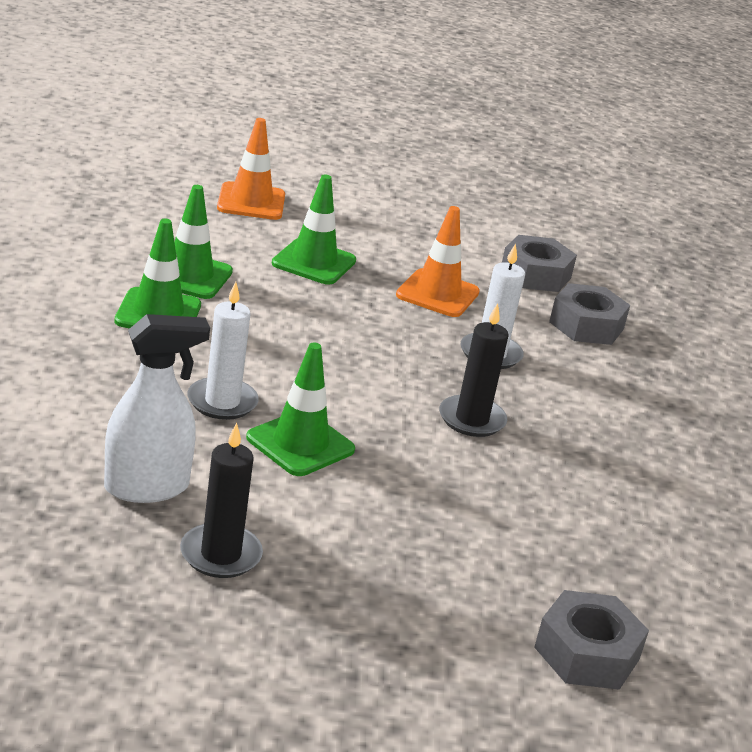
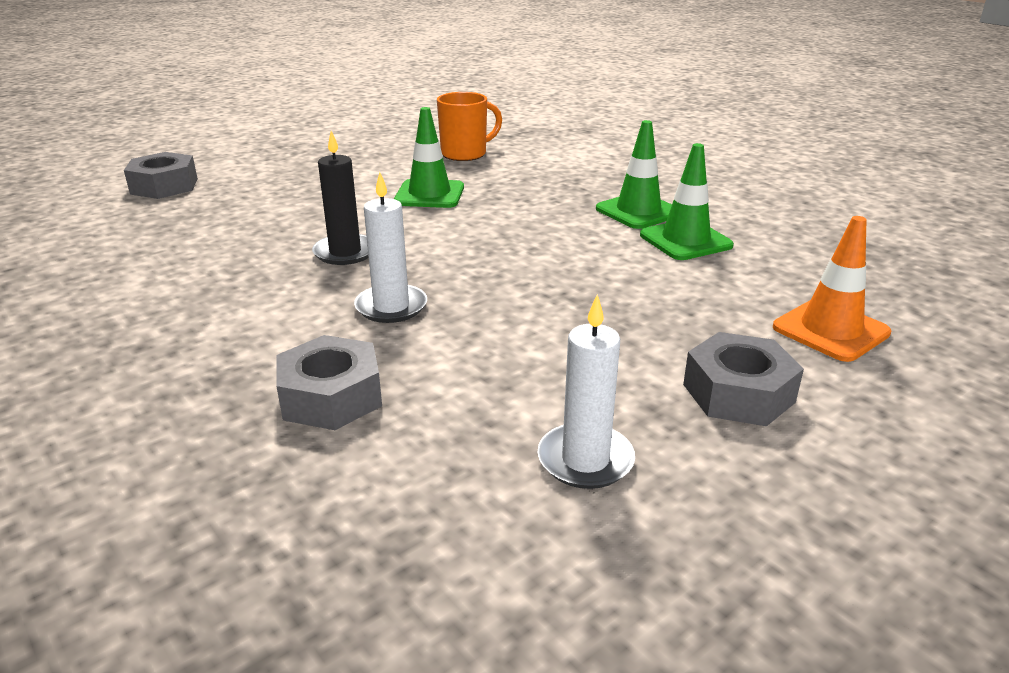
camera: 145 degrees right, 0 degrees up
(147, 487) = (465, 154): white spray bottle -> orange mug
(220, 554) = (392, 150): black candle -> none
(222, 402) = (505, 192): white candle -> white candle (585, 460)
(314, 262) = (654, 303): green traffic cone -> none
(437, 294) = (516, 338): orange traffic cone -> none
(535, 274) = (464, 438): grey nut -> grey nut (738, 393)

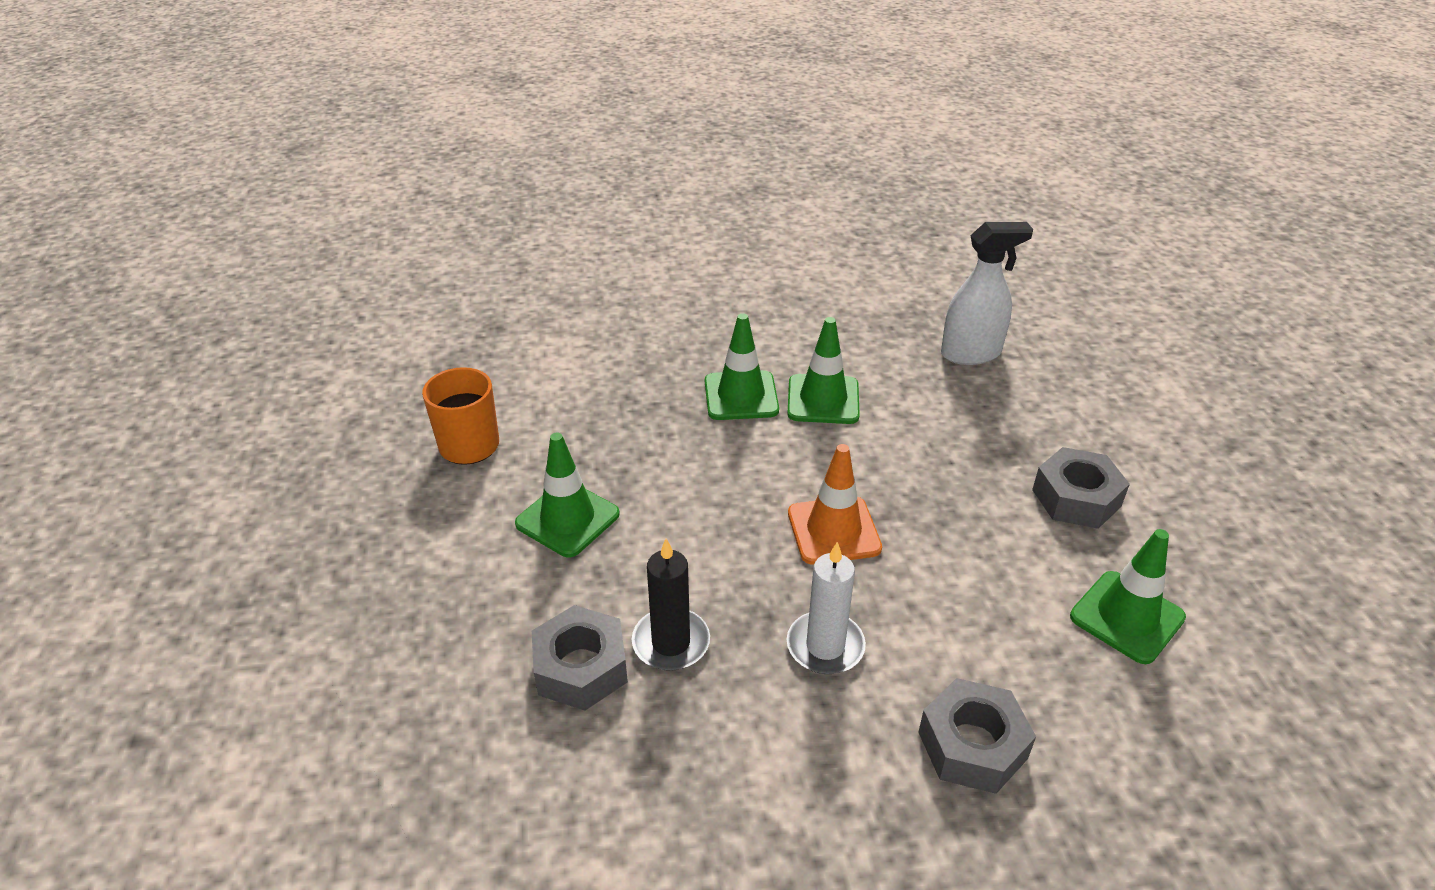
camera: 60 degrees left, 10 degrees up
(164, 186) = (274, 780): grey nut -> grey nut (581, 667)
(585, 460) = (1127, 617): white candle -> green traffic cone
(830, 330) = (1015, 408): orange traffic cone -> orange traffic cone (833, 531)
(877, 289) = (971, 353): none -> white spray bottle

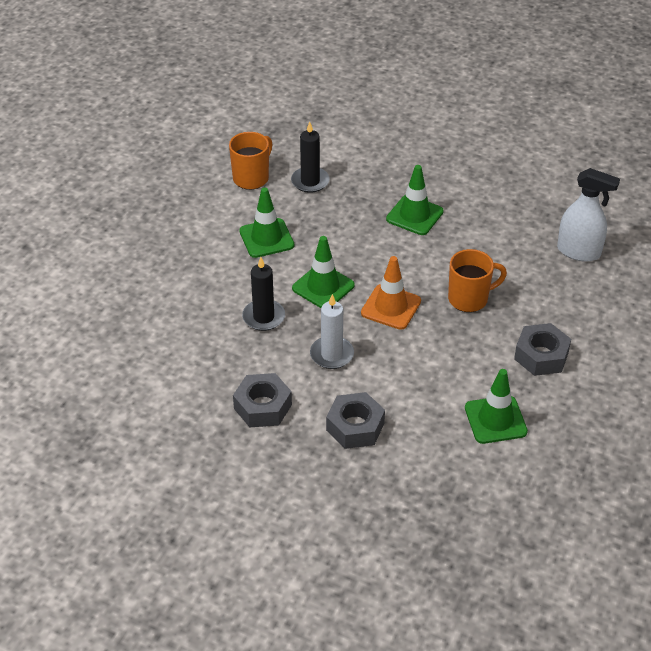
camera: 35 degrees right, 5 degrees up
(560, 413) = (310, 181): none -> black candle
(581, 667) = (216, 307): grey nut -> grey nut (263, 406)
(823, 400) = (458, 238): green traffic cone -> green traffic cone (323, 287)
(916, 469) = (469, 299): none -> orange mug

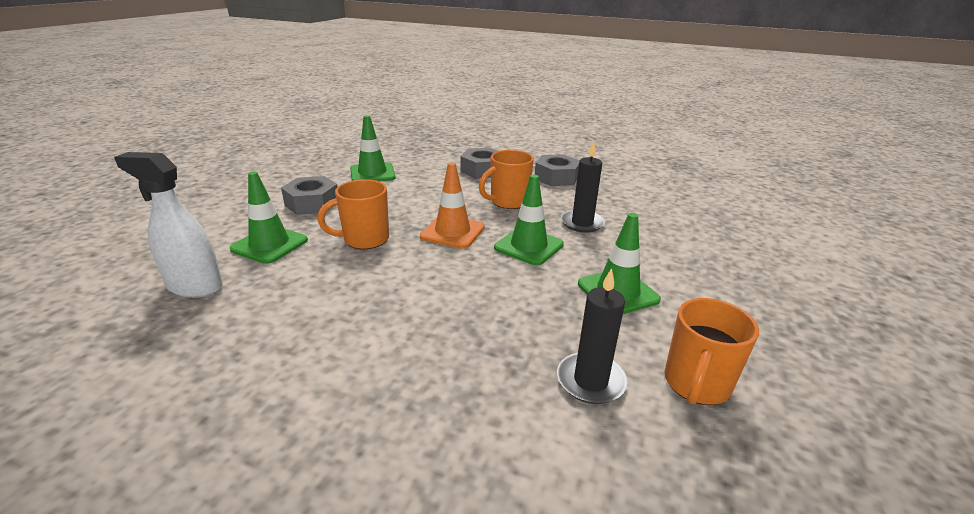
camera: 175 degrees right, 15 degrees down
(331, 354) = (508, 202): white candle -> orange mug
(414, 215) = (411, 328): green traffic cone -> green traffic cone (269, 245)

